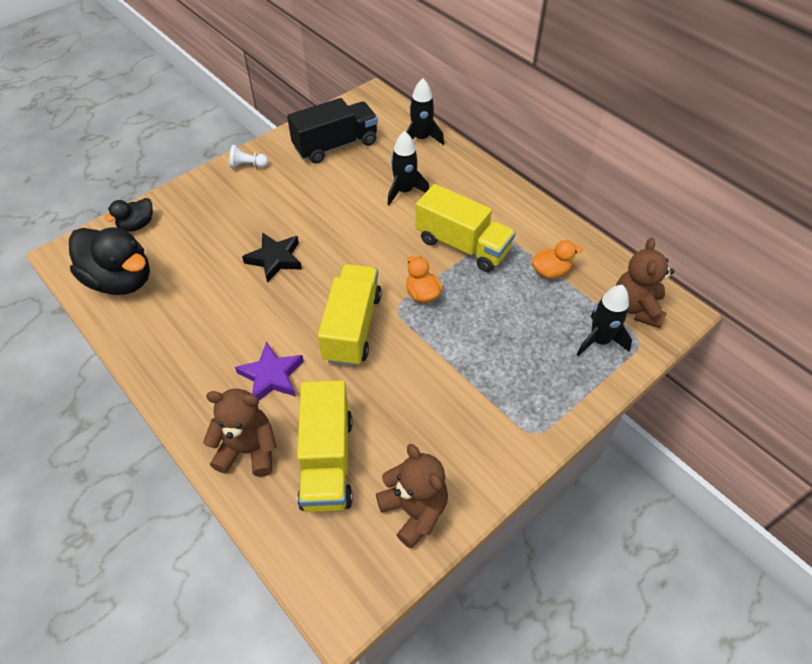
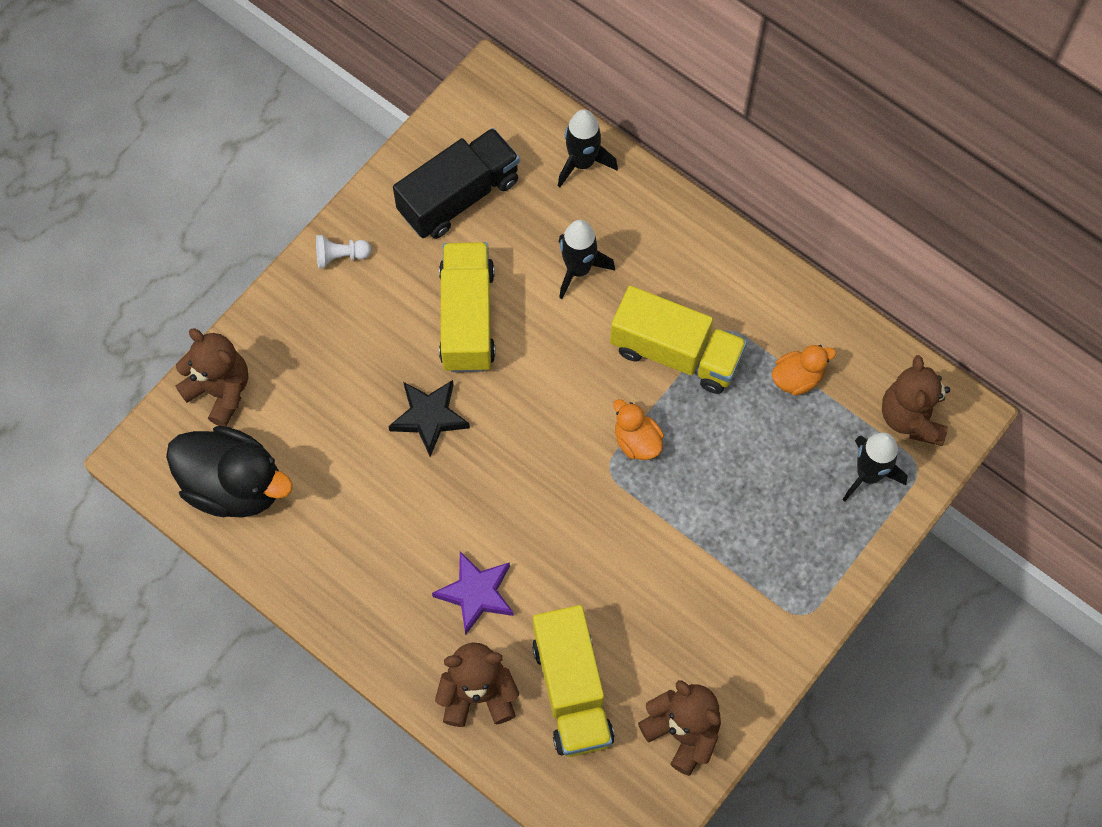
camera: 10 degrees left, 15 degrees up
(137, 225) = (220, 391): black duck -> brown teddy bear
(352, 327) = (558, 507): yellow truck -> yellow truck (467, 318)

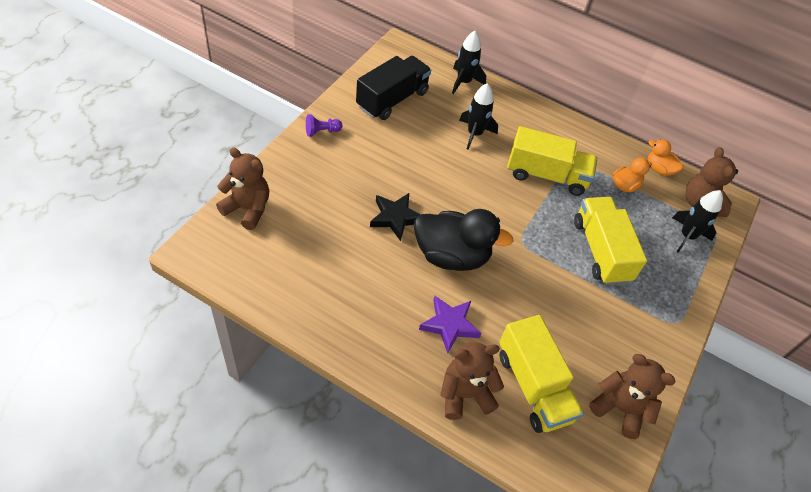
camera: 15 degrees left, 15 degrees down
(234, 485) = (263, 266): black duck -> black duck (452, 256)
(340, 256) = (322, 131): white pawn -> purple pawn
(467, 318) = (410, 161): yellow truck -> yellow truck (601, 251)
(637, 441) = (536, 225): orange duck -> orange duck (659, 169)

